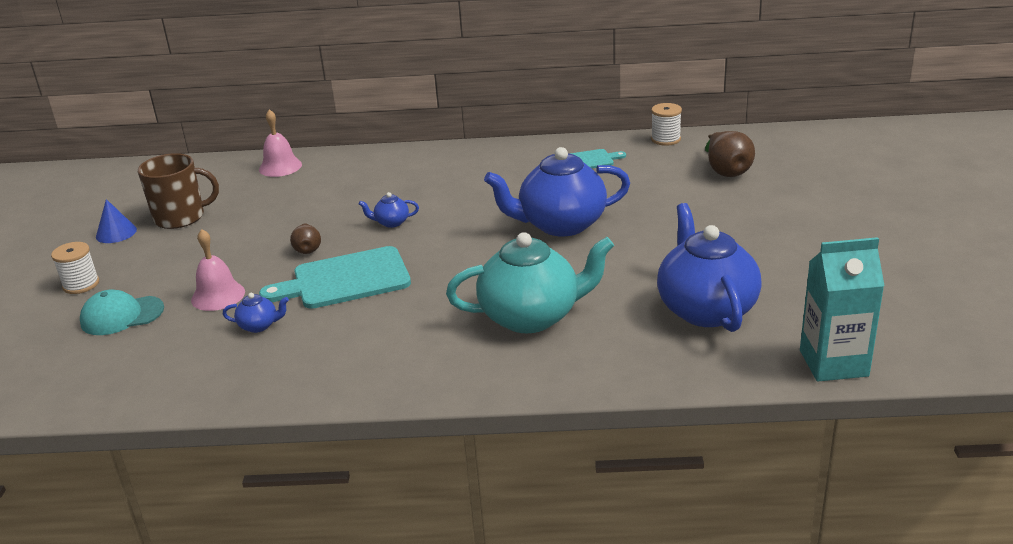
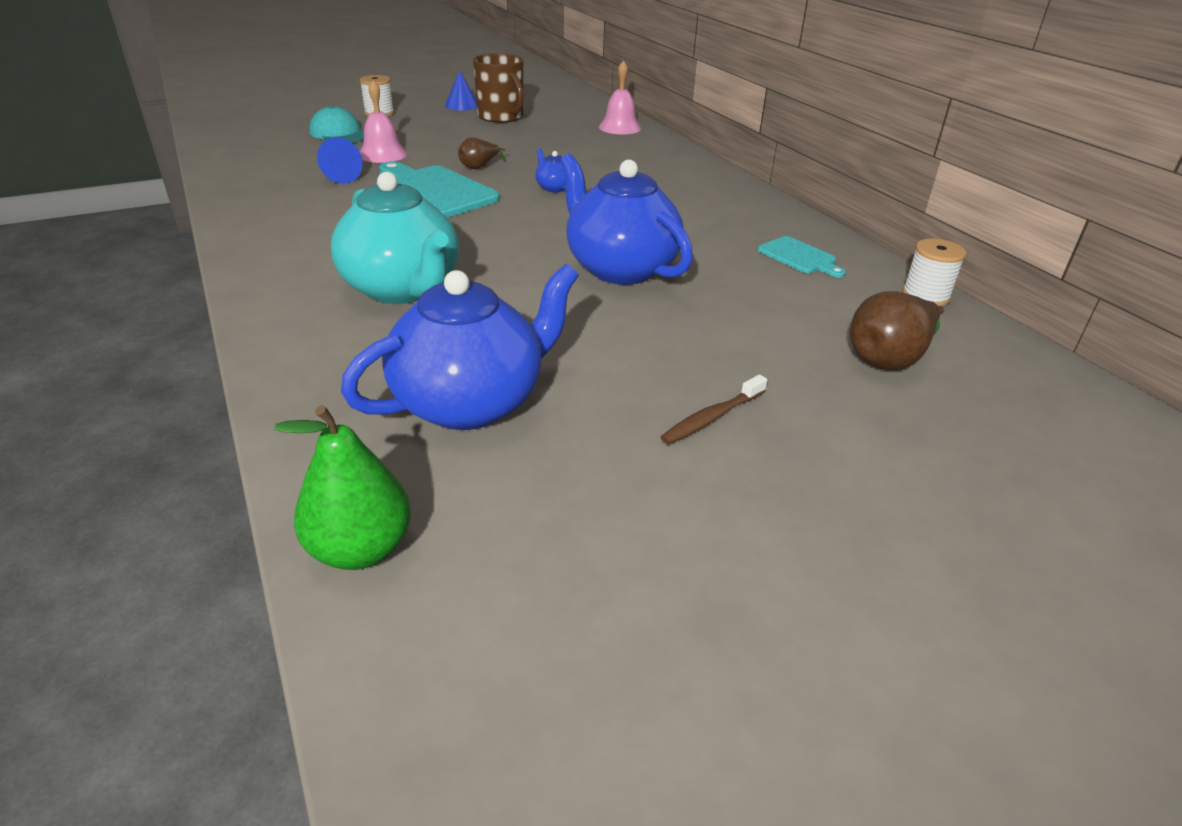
camera: 60 degrees right, 5 degrees up
(259, 326) = (340, 177): blue teapot -> blue cone
(758, 236) = (712, 418): none -> brown toothbrush
(833, 363) = (360, 549): turquoise carton -> green pear

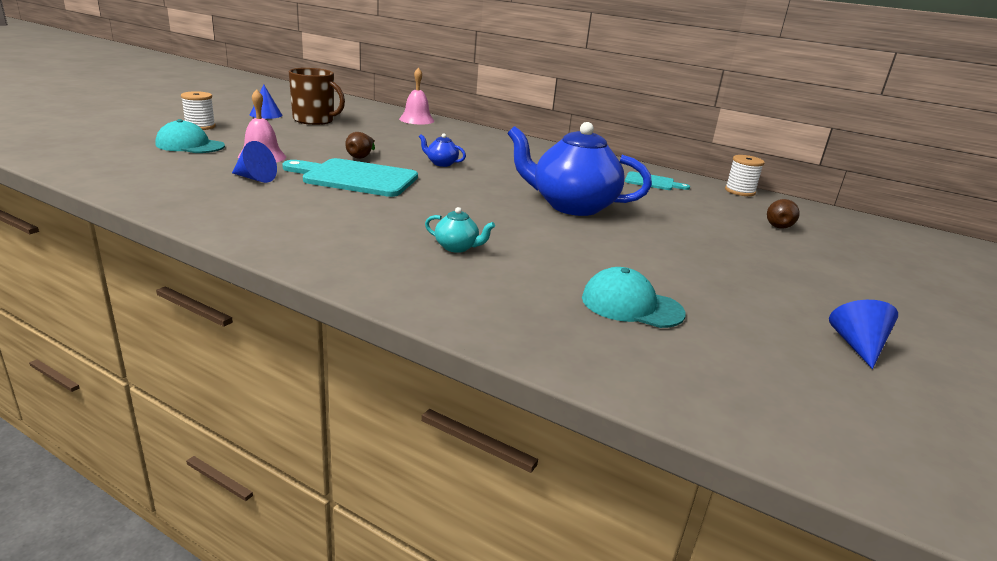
camera: 35 degrees left, 10 degrees down
(360, 549) = (731, 412): green pear -> none
(403, 289) = (457, 247): turquoise teapot -> turquoise teapot, size x0.41
(471, 402) = (631, 305): blue teapot -> turquoise cap
(671, 547) = (857, 346): none -> blue cone
(712, 418) = (760, 276): brown toothbrush -> none
(889, 359) = (778, 225): brown pear -> brown pear, size x0.60

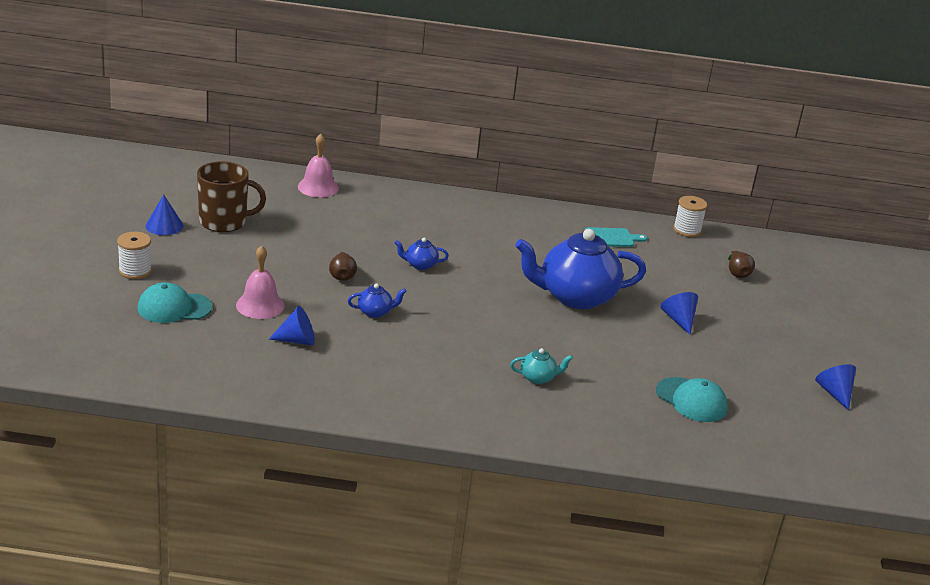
camera: 25 degrees left, 5 degrees up
(356, 178) = (375, 312): turquoise cutting board -> blue teapot
(631, 305) = (691, 400): turquoise cap -> turquoise cap turned 135 degrees counterclockwise
(676, 242) = (679, 320): none -> blue cone

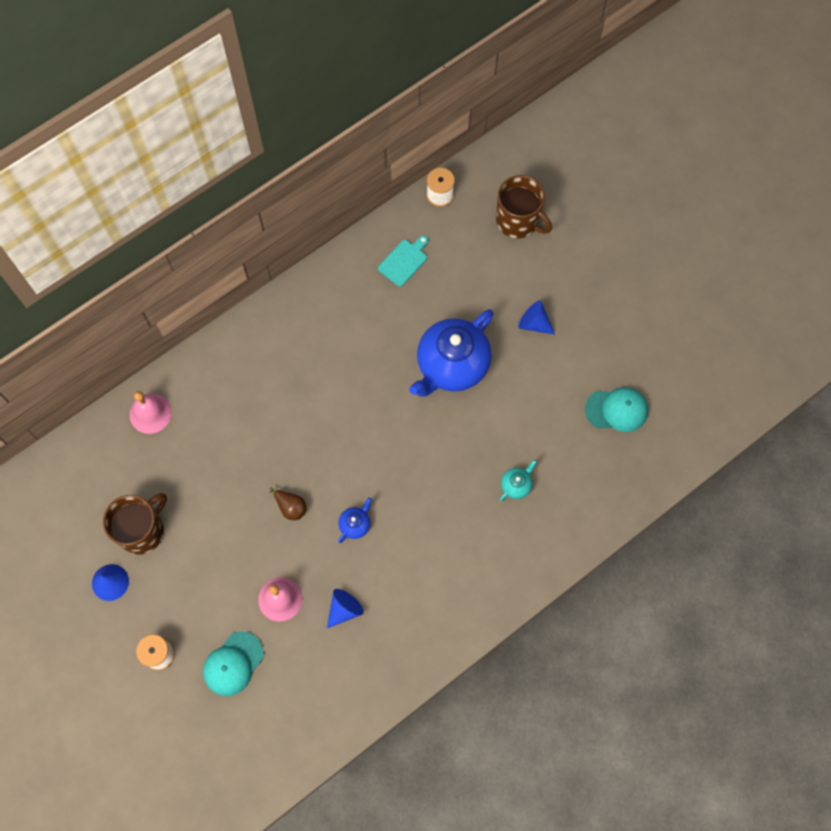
camera: 40 degrees left, 40 degrees up
(420, 265) = (323, 437): blue teapot -> none
(737, 273) = (518, 221): brown pear -> brown mug
(834, 393) = (683, 310): blue cone -> none

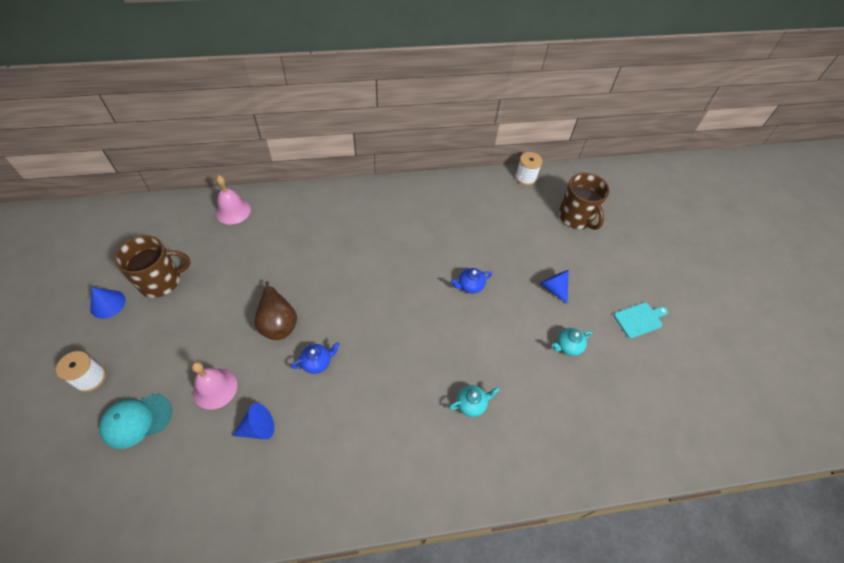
camera: 25 degrees right, 15 degrees down
(291, 507) = (278, 322): brown pear -> brown pear, size x1.67
(404, 261) = (475, 204): turquoise cutting board -> turquoise cutting board (639, 319)
(451, 366) = (470, 286): blue teapot -> blue teapot, size x0.41
(575, 380) = (568, 346): none -> turquoise teapot
(616, 410) = (594, 388): turquoise cap -> none

